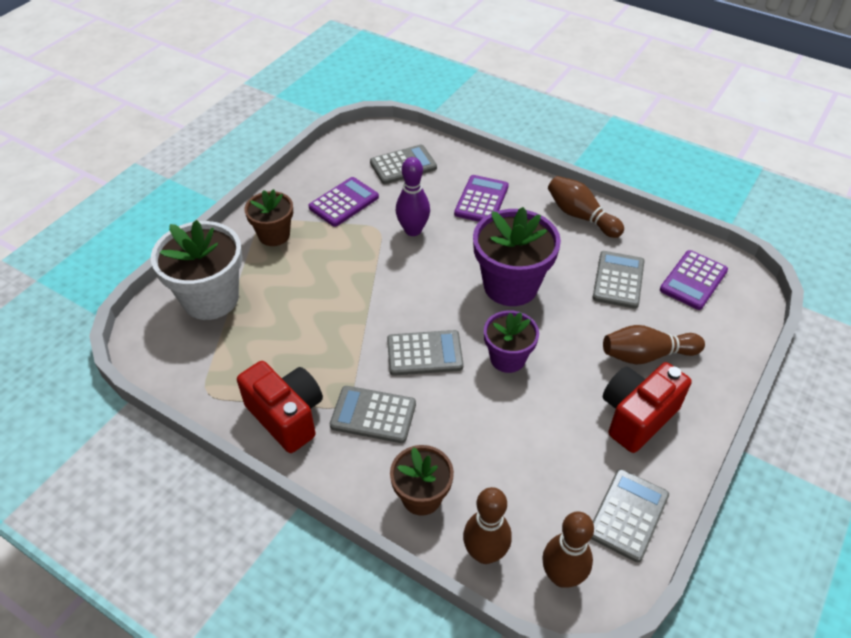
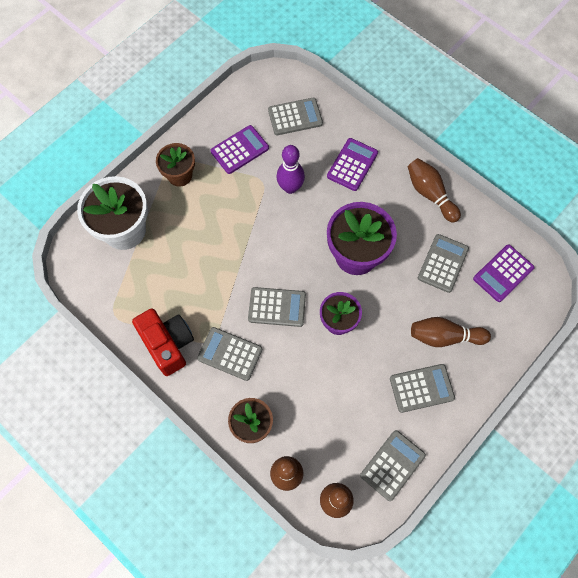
camera: 10 degrees right, 20 degrees up
(637, 416) = (421, 388): red camera -> grey calculator

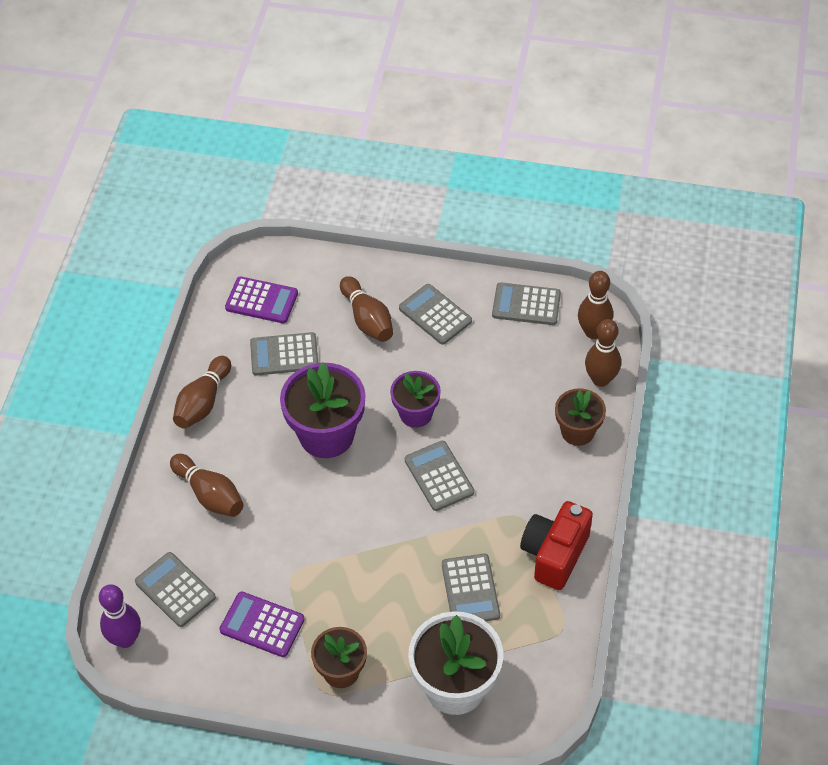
camera: 120 degrees left, 15 degrees down
(230, 354) = (521, 491): grey calculator -> grey calculator (470, 590)
(290, 187) = (281, 541): purple bowling pin -> purple bowling pin (125, 639)
(352, 165) = (209, 494): purple calculator -> brown bowling pin

